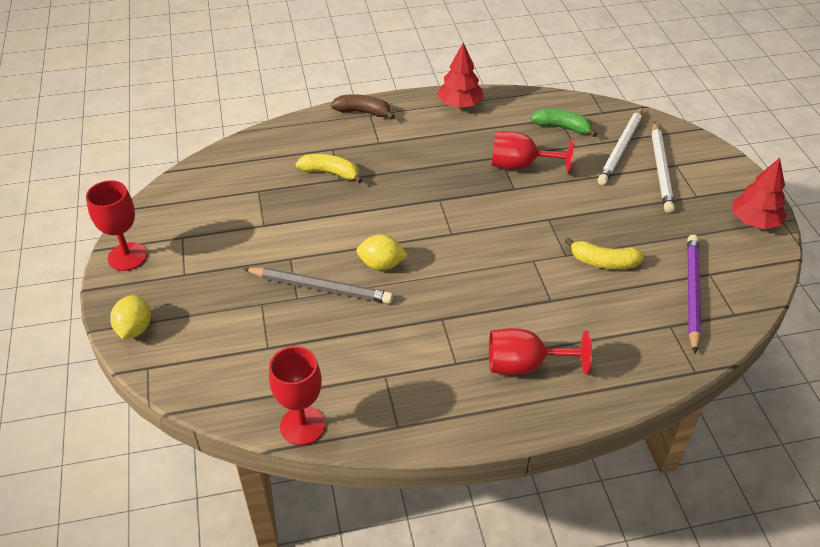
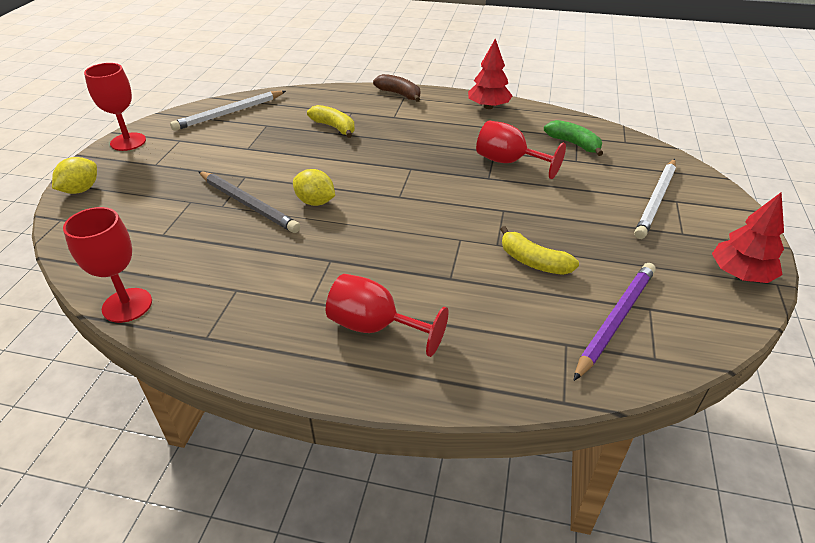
camera: 25 degrees right, 5 degrees down
(621, 148) = (623, 173): white pencil -> white pencil (229, 113)

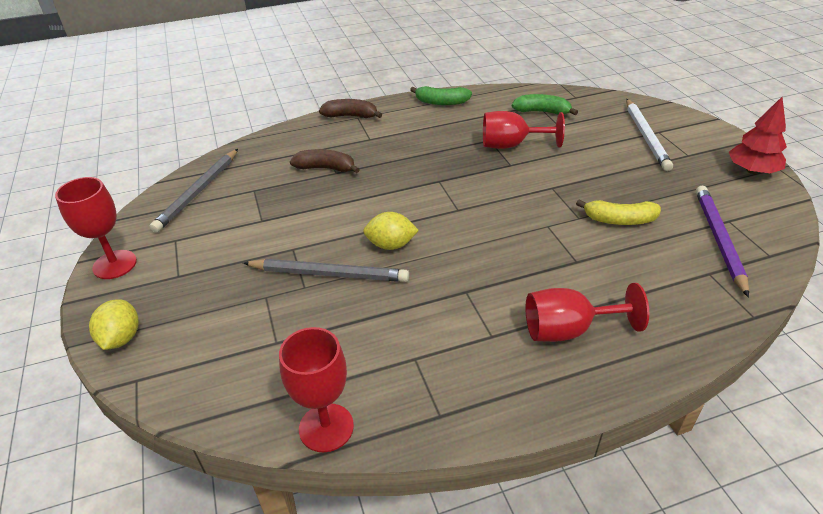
camera: 30 degrees left, 0 degrees up
(229, 113) = (198, 192): white pencil -> grey pencil
(334, 127) = (326, 168): yellow banana -> brown banana
(488, 107) = (441, 102): red tree -> green banana

